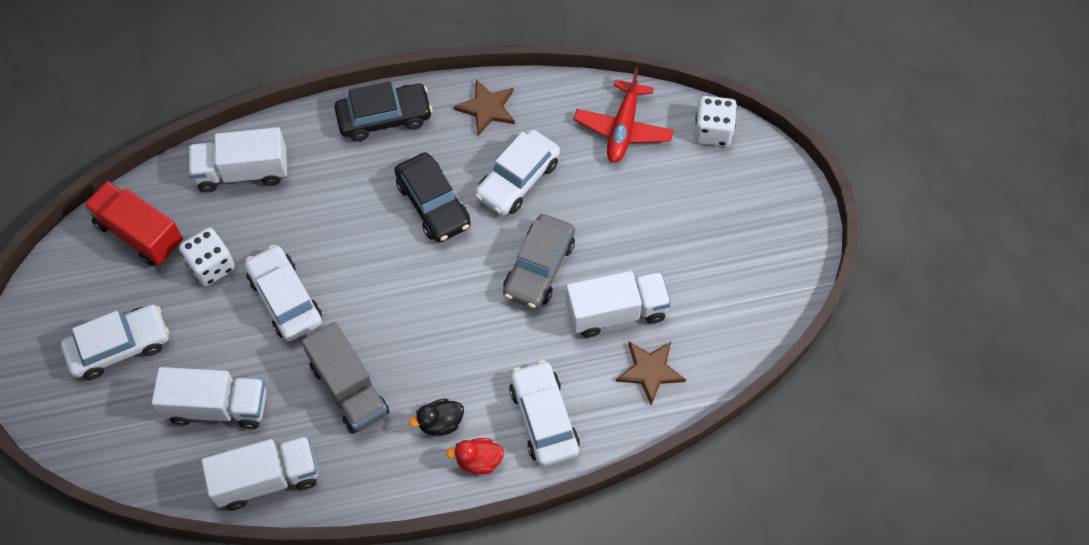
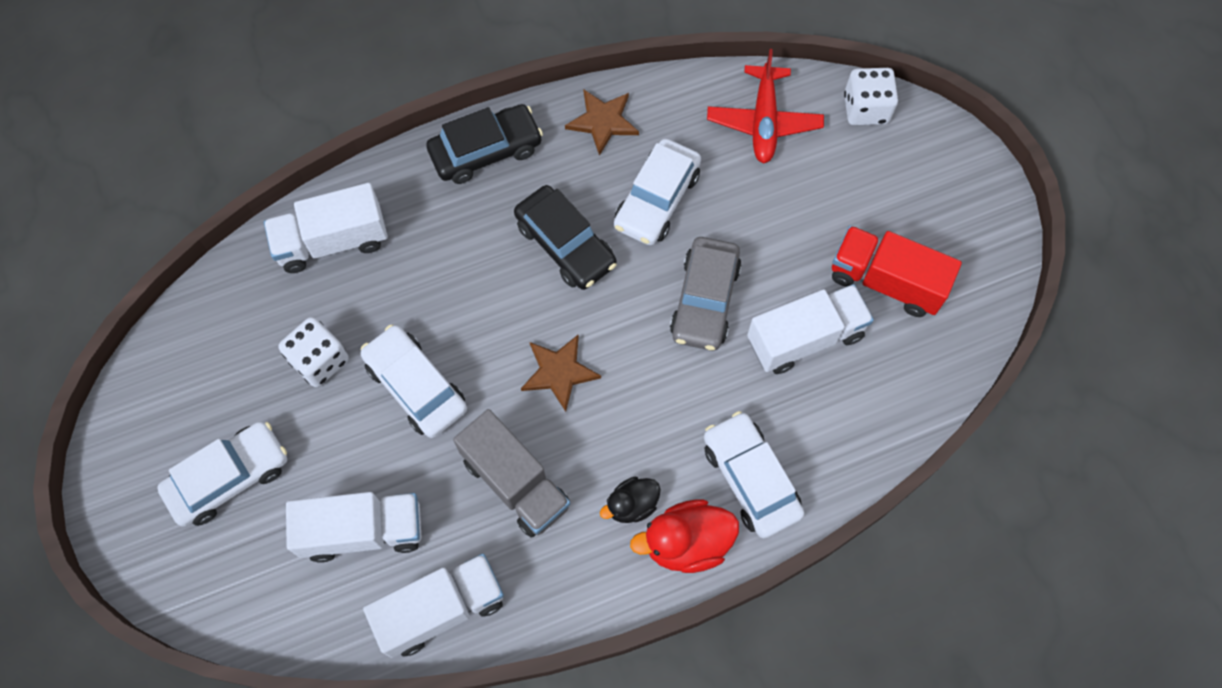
camera: 10 degrees left, 5 degrees up
(140, 233) = (225, 335): red truck -> red truck (886, 281)
(478, 461) = (686, 543): red duck -> red duck, size x1.61
(650, 371) = (859, 401): brown star -> brown star (559, 372)

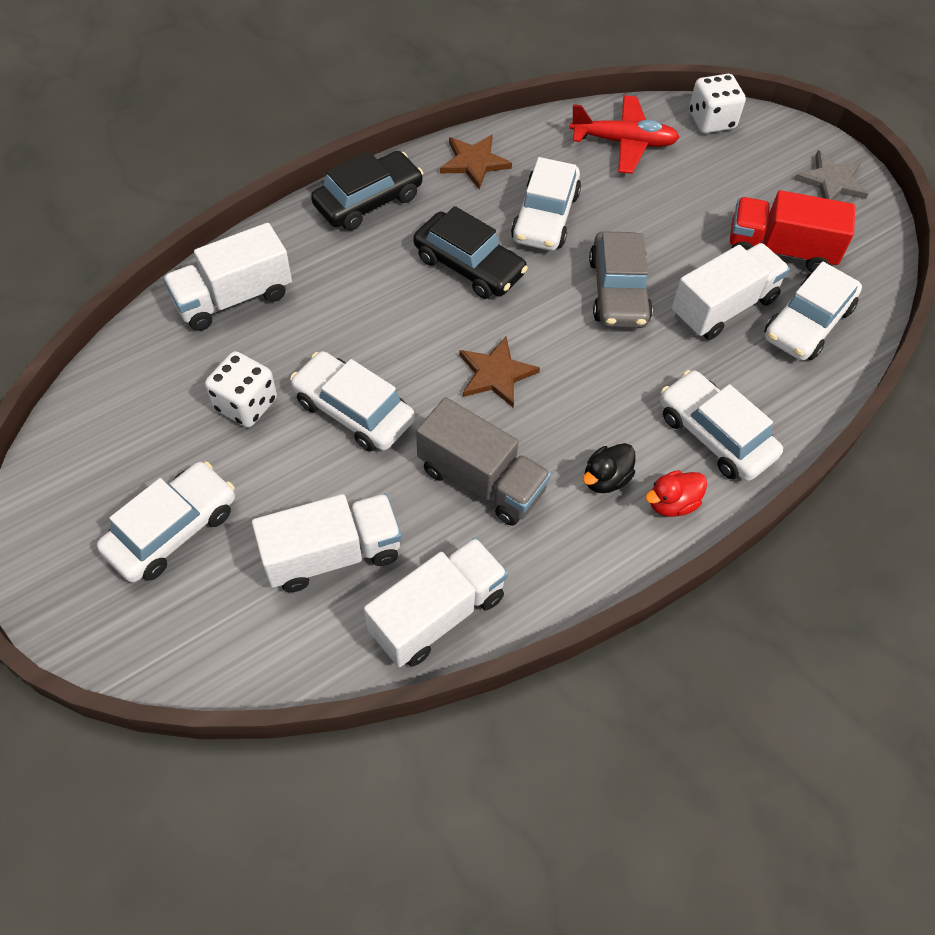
camera: 15 degrees left, 10 degrees down
(686, 543) = (672, 503): red duck -> red duck, size x0.62
(764, 121) = (623, 142): red plane -> red plane turned 75 degrees counterclockwise
(885, 372) = (807, 323): none -> white car
(969, 206) = (831, 181): none -> grey star

